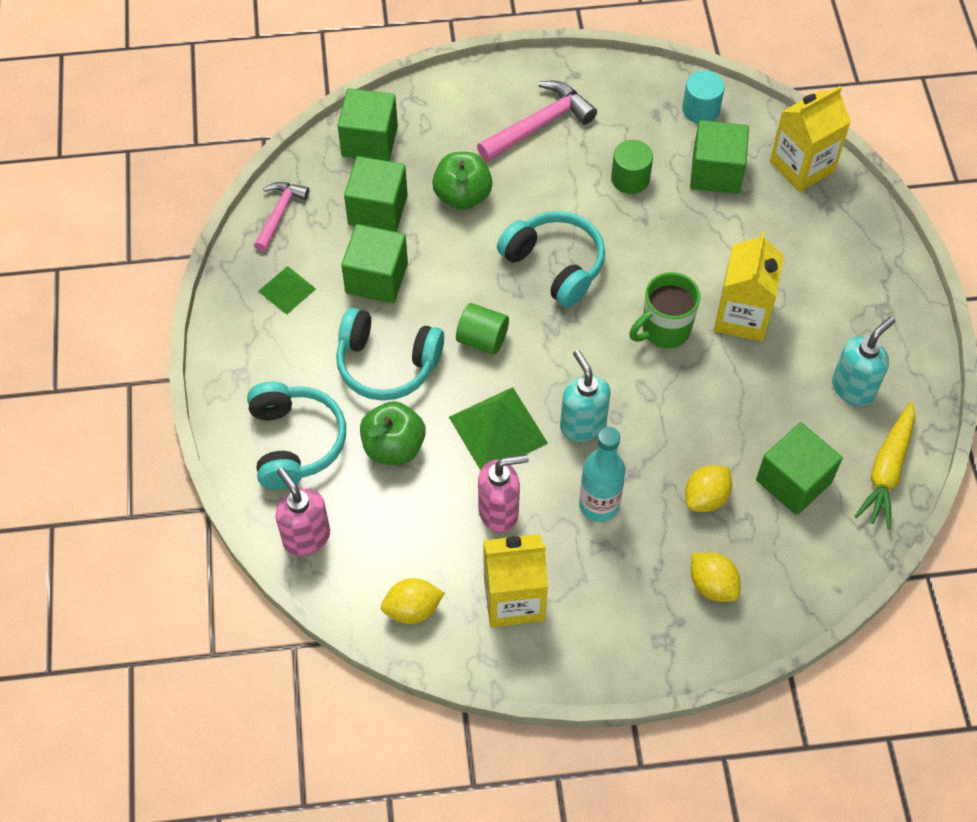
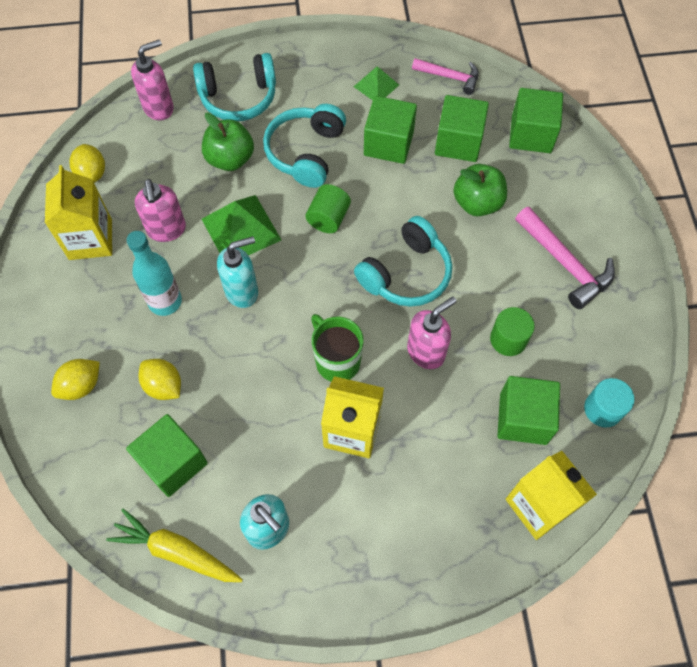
camera: 90 degrees right, 5 degrees up
(648, 249) = (426, 352): none -> pink soap dispenser

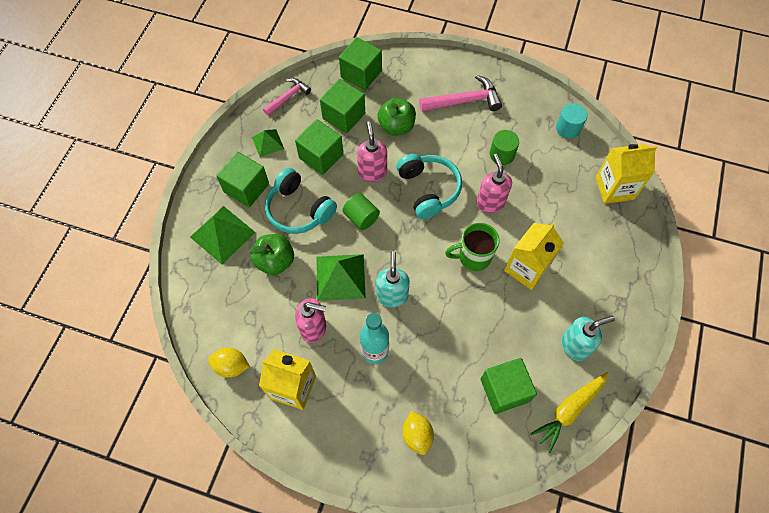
camera: 65 degrees left, 0 degrees up
(159, 107) = (197, 294): pink soap dispenser -> pink soap dispenser (372, 172)
(163, 386) = (443, 376): yellow lemon -> none
(238, 97) = (222, 234): turquoise headphones -> green pyramid
(523, 418) = (557, 171): green cube -> green cube (246, 188)

